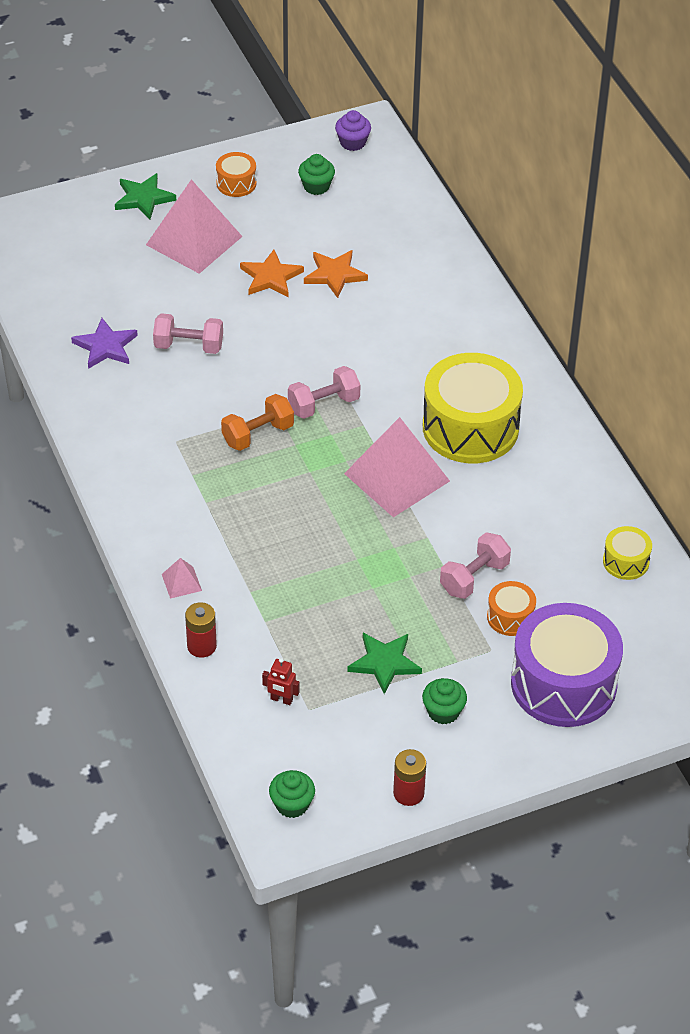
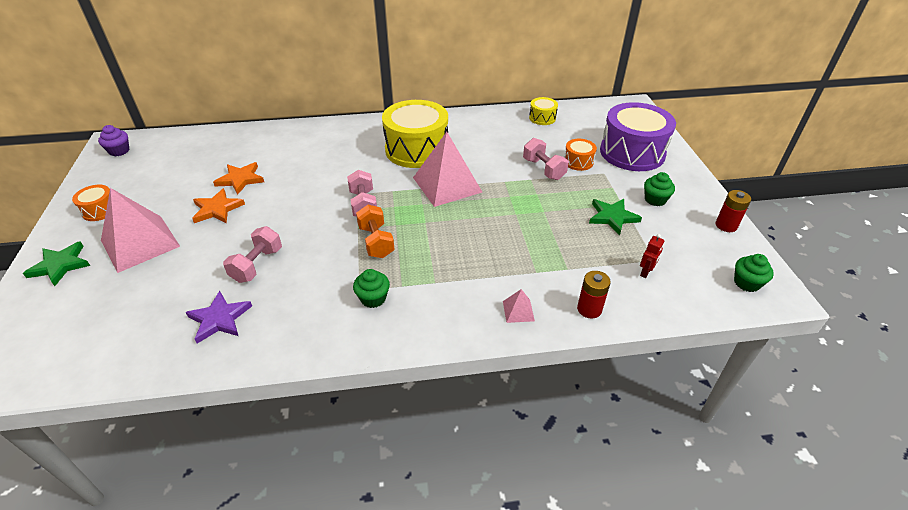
camera: 75 degrees left, 5 degrees down
(316, 186) = (145, 173): green cupcake -> green cupcake (373, 298)

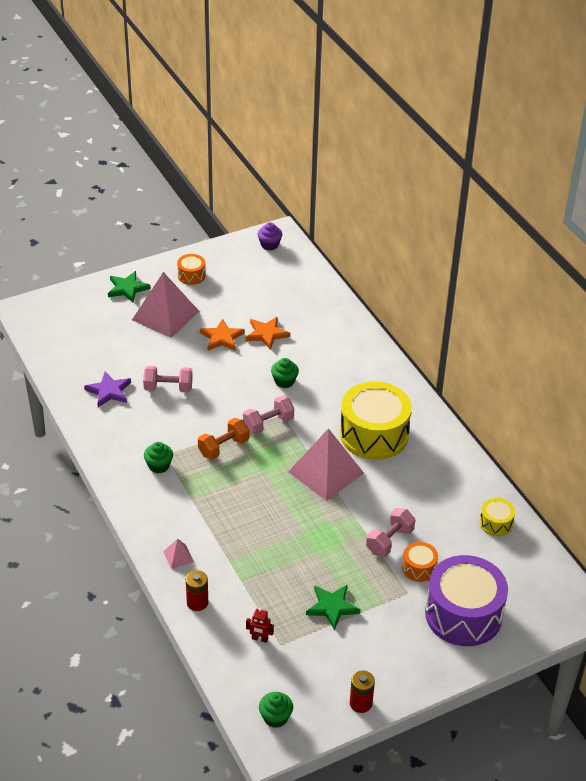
camera: 70 degrees right, 0 degrees up
(655, 199) = (379, 640): green cupcake -> green cupcake (284, 381)

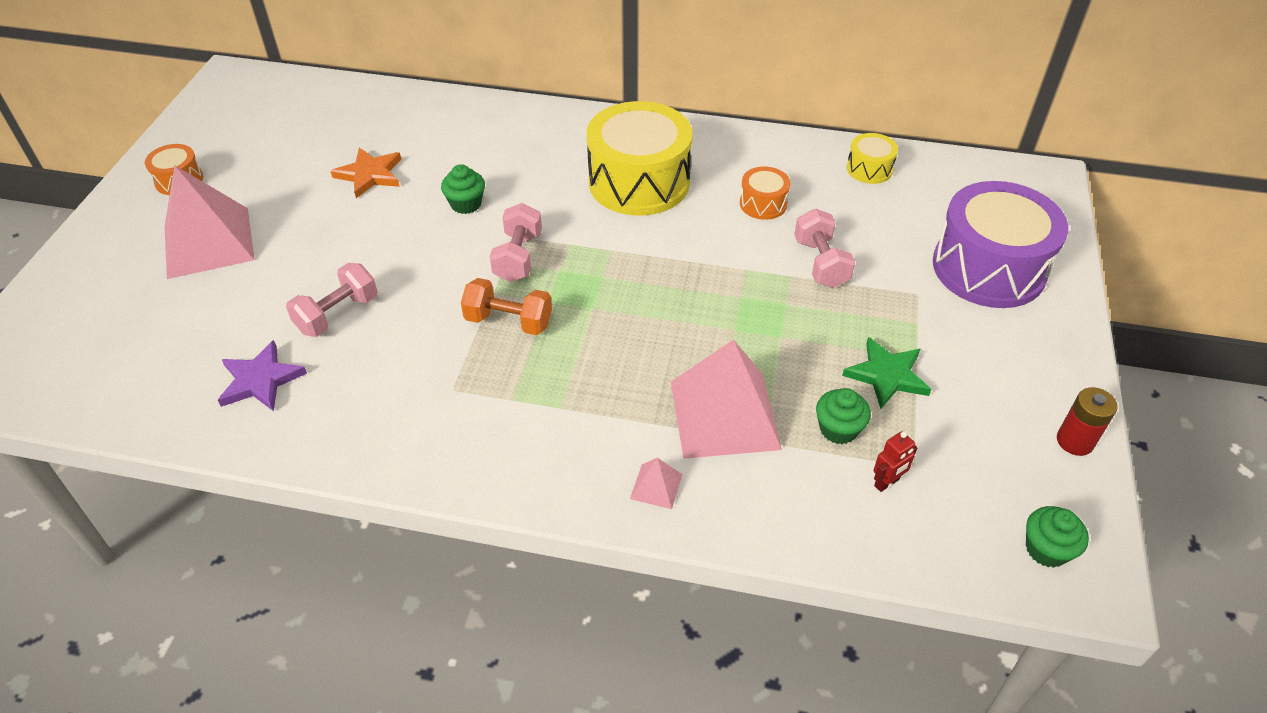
camera: 50 degrees left, 5 degrees up
(127, 288) = (106, 250): green star -> none
(159, 466) = (465, 407): green cupcake -> green cupcake (838, 429)
(197, 602) = (763, 515): red battery -> none
(222, 338) = (321, 215): orange star -> none
(223, 447) = (509, 321): orange dumbbell -> orange dumbbell turned 75 degrees counterclockwise
(269, 245) = (234, 92): purple cupcake -> none
(326, 472) = (655, 253): pink pyramid -> pink pyramid (724, 414)
(419, 568) = (885, 263): orange drum -> orange drum (763, 204)

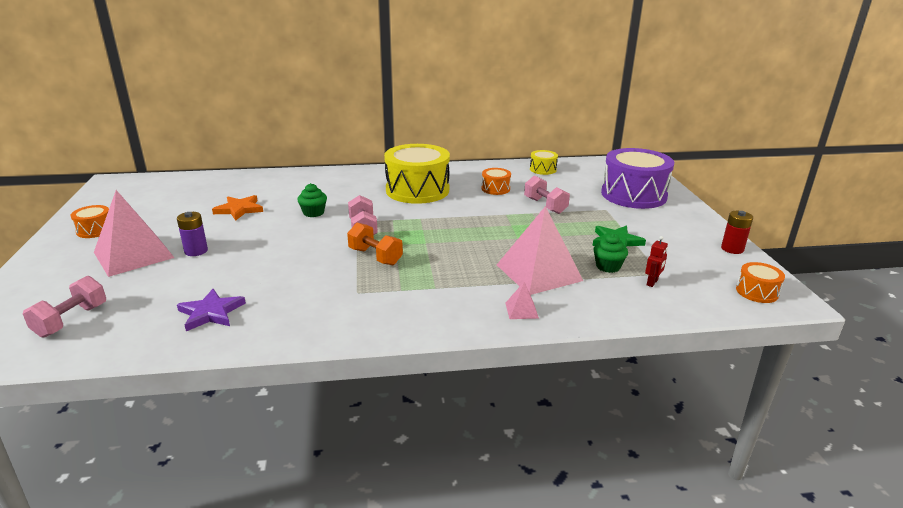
camera: 20 degrees left, 20 degrees down
(284, 253) = (196, 251): none -> purple battery
(337, 314) = (252, 272): pink dumbbell -> pink dumbbell (71, 320)
(509, 321) = (375, 256): orange dumbbell -> orange dumbbell turned 45 degrees clockwise
(1046, 549) = (757, 292): green cupcake -> orange drum

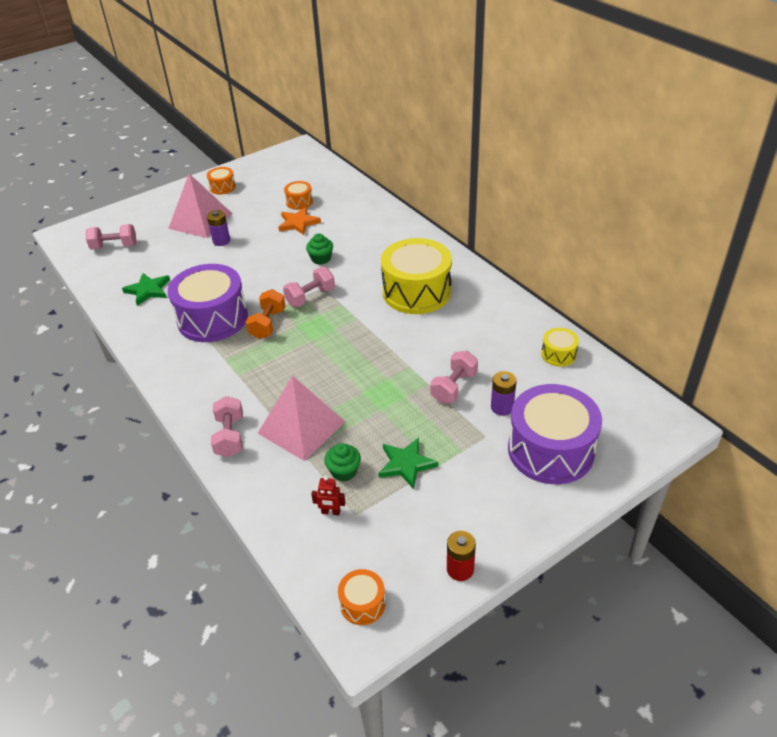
camera: 65 degrees right, 15 degrees up
(211, 313) = (148, 290): purple star -> green star
(325, 283) = (212, 318): none -> purple drum
(495, 189) = (467, 339): orange drum -> orange drum (299, 202)
(521, 310) = (230, 436): pink pyramid -> pink dumbbell
(580, 197) = (502, 407): none -> purple battery

